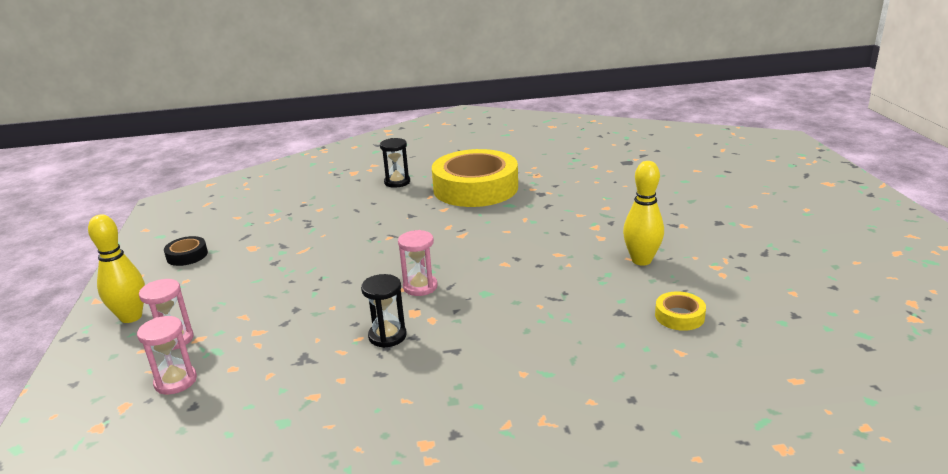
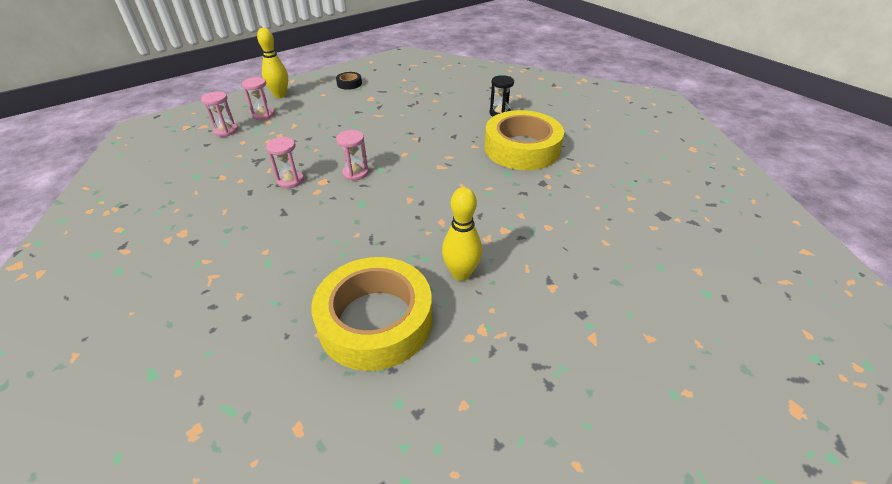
camera: 60 degrees right, 15 degrees up
(387, 336) = (290, 180): black hourglass -> pink hourglass
(679, 316) = (375, 320): yellow tape -> yellow tape, size x2.48

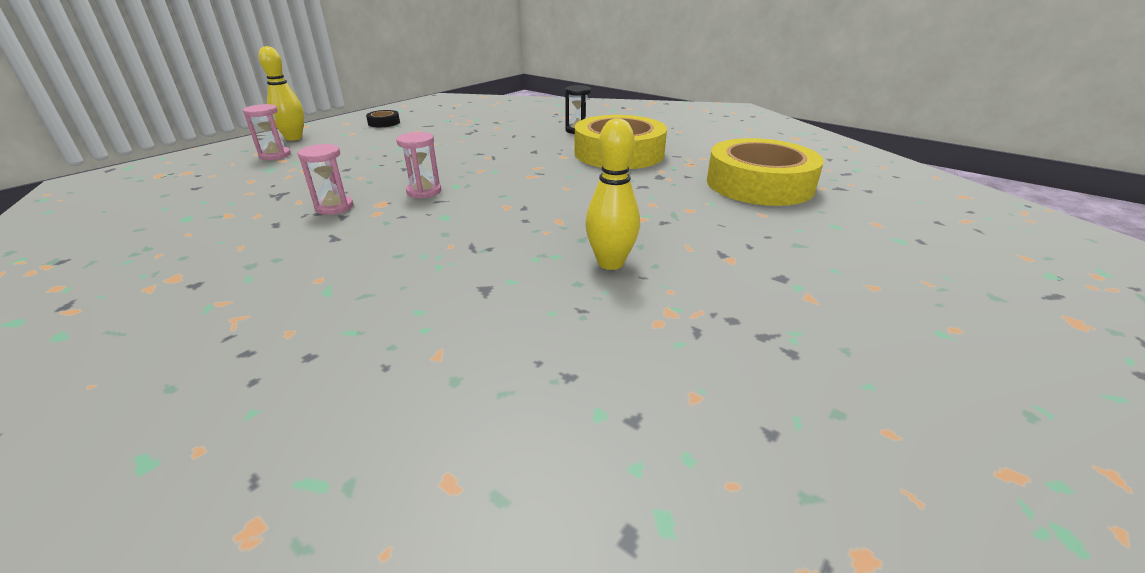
camera: 15 degrees left, 10 degrees down
(226, 131) = (223, 173): pink hourglass -> none
(375, 320) = (518, 326): yellow tape -> yellow tape (759, 184)

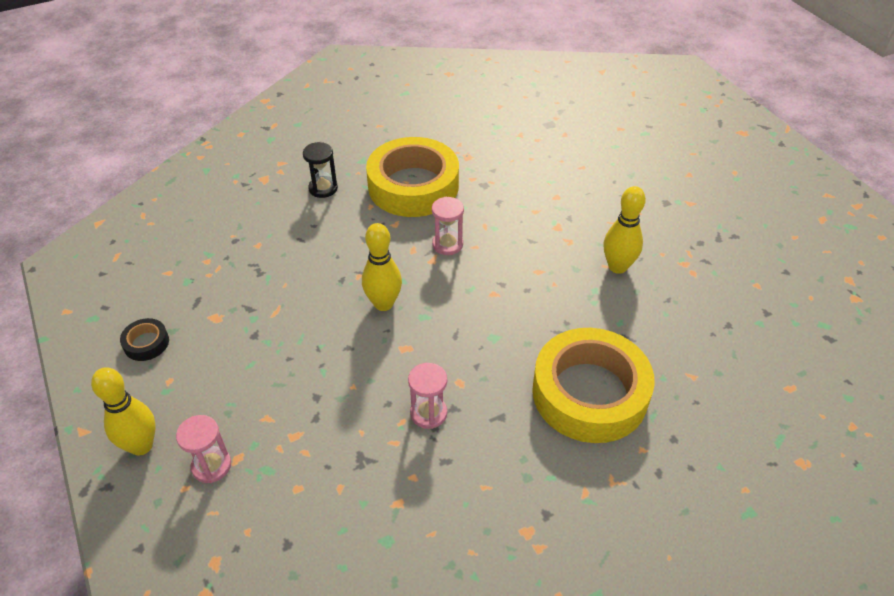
camera: 65 degrees left, 15 degrees up
(424, 191) = (427, 341): pink hourglass -> pink hourglass (447, 244)
(461, 169) = (383, 304): none -> yellow bowling pin
(759, 184) = (532, 142): yellow tape -> yellow tape (589, 393)

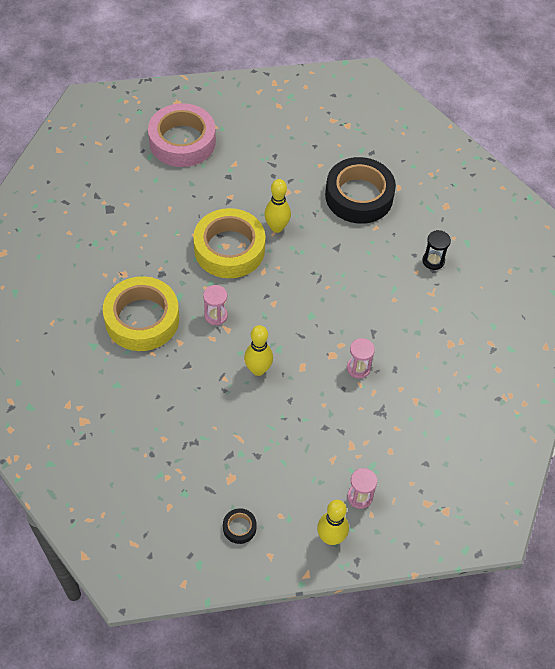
camera: 75 degrees left, 10 degrees up
(323, 188) = (116, 380): black hourglass -> black hourglass (433, 261)
(589, 393) = (371, 281): yellow tape -> yellow tape (229, 249)
(688, 151) = (182, 141): none -> pink tape
(735, 342) = (359, 196): none -> black tape

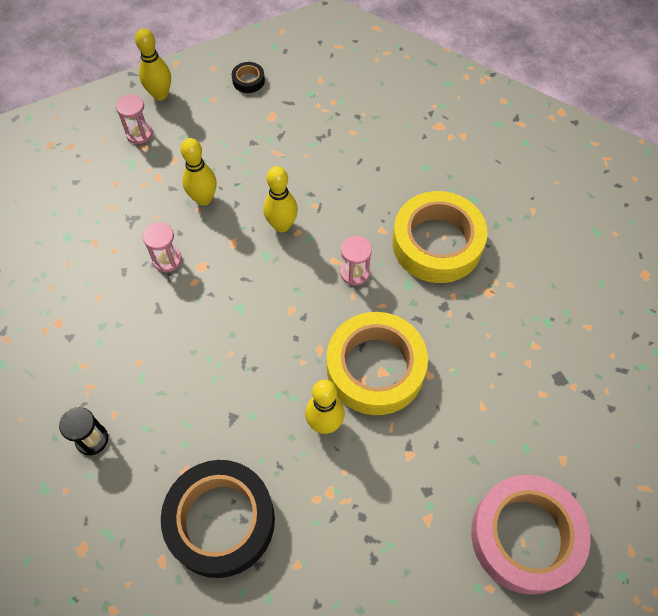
camera: 165 degrees right, 5 degrees up
(316, 412) = (203, 199): none -> yellow bowling pin

